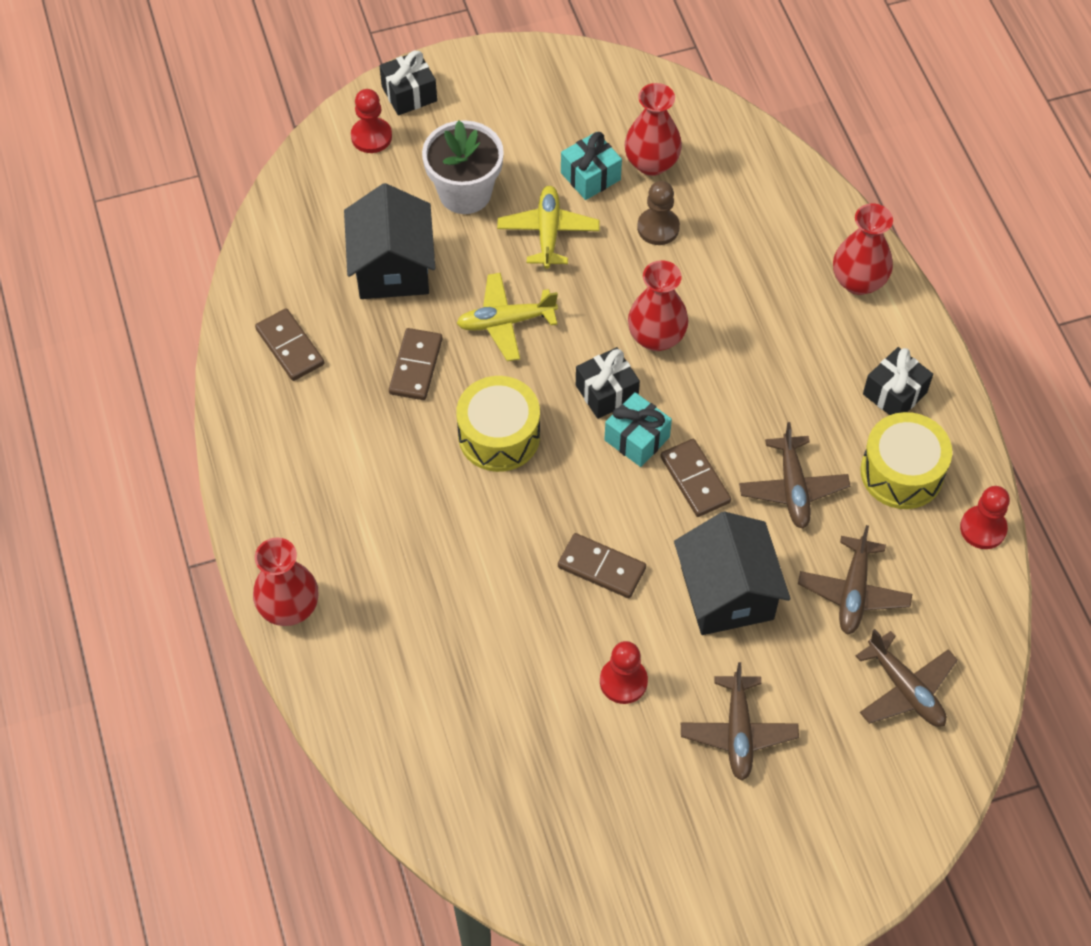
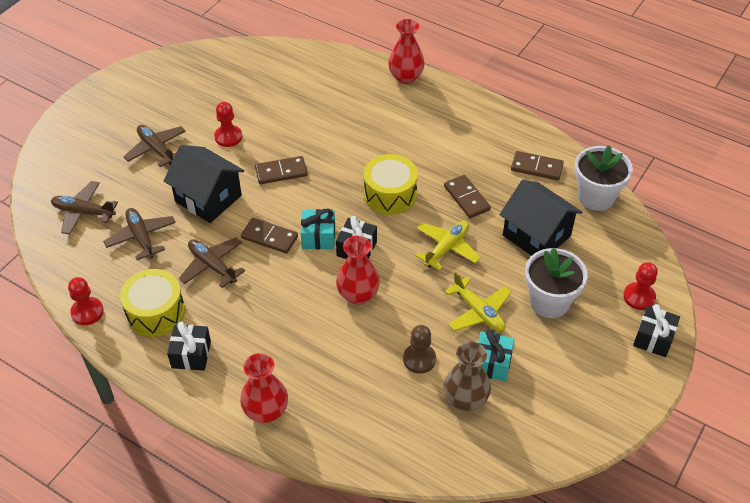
camera: 140 degrees right, 10 degrees down
(272, 264) = (596, 197): none -> white flower pot
(651, 163) = (465, 399): red vase -> brown vase

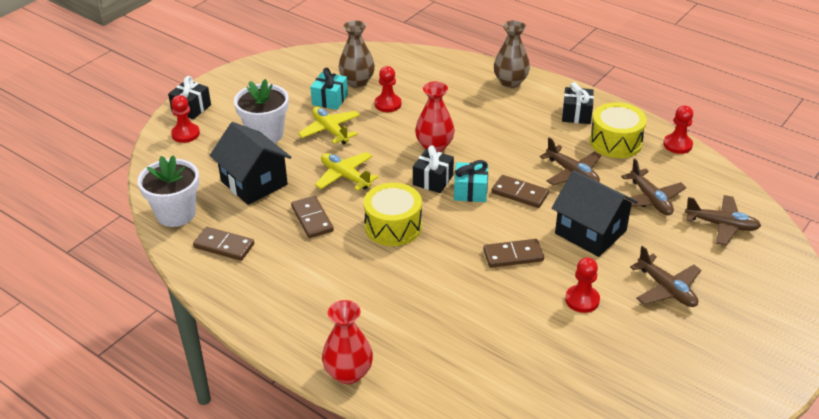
camera: 175 degrees left, 10 degrees down
(266, 411) = (510, 82): red vase -> brown vase
(419, 359) = (388, 104): brown pawn -> red pawn
(446, 248) = (345, 176): yellow plane -> yellow plane turned 90 degrees clockwise

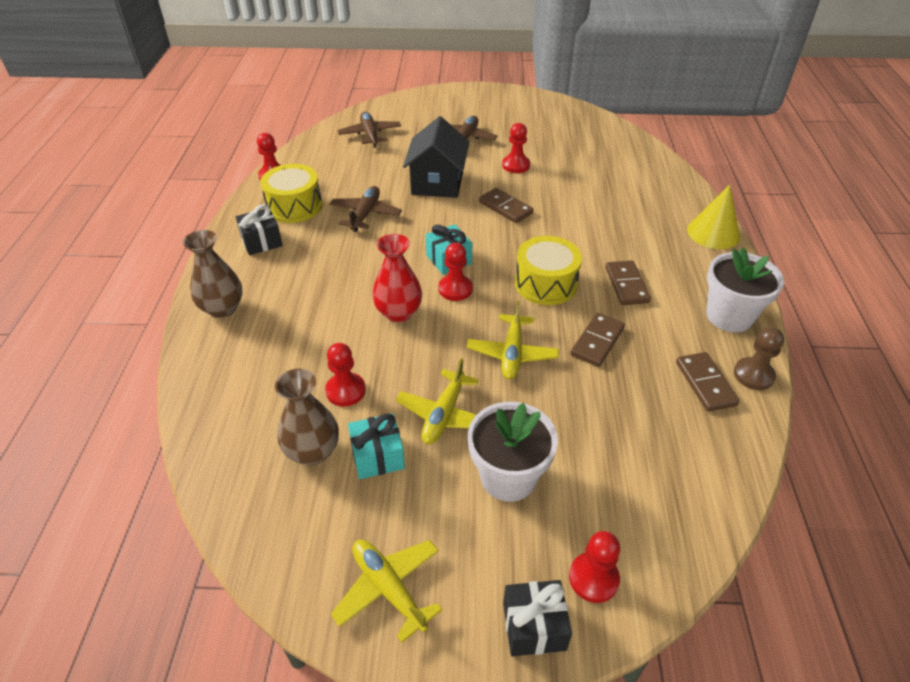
camera: 125 degrees left, 5 degrees up
(176, 214) = (720, 461): white flower pot -> white flower pot (729, 316)
(201, 274) = (753, 375): none -> brown pawn
(254, 183) = (600, 424): black house -> none
(257, 79) = (389, 589): none -> yellow plane
(348, 373) = (713, 233): red vase -> yellow cone
(433, 180) = (455, 289): black gift -> red pawn
(519, 193) = (423, 231): brown domino -> brown domino (626, 285)
(650, 199) = (367, 169): brown plane -> none

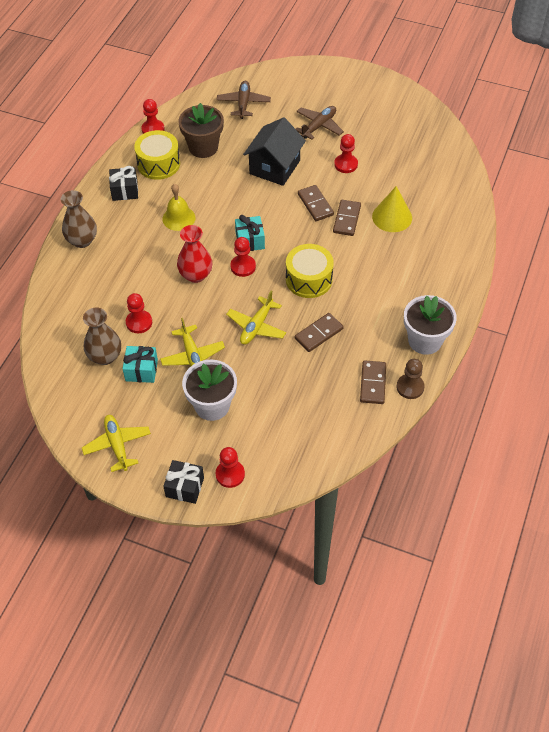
camera: 20 degrees right, 10 degrees up
(343, 181) = (203, 147): none -> brown flower pot
(345, 255) = (179, 218): none -> yellow bell
(365, 214) = (207, 184): brown plane -> none
(444, 415) = (192, 356): yellow plane -> yellow plane turned 60 degrees counterclockwise
(626, 285) = (367, 296): brown domino -> brown domino (347, 219)
(713, 233) = (463, 269): yellow cone -> yellow cone (392, 217)

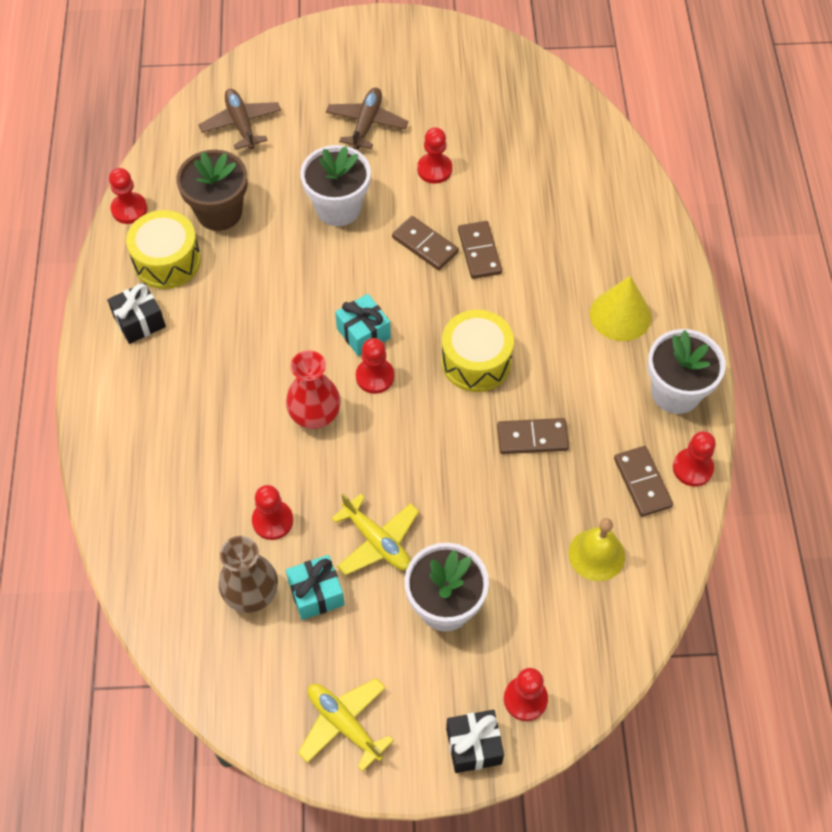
camera: 25 degrees left, 5 degrees up
(82, 240) = (117, 424): brown vase -> none
(179, 218) = (243, 336): yellow bell -> yellow bell (596, 554)
(256, 326) = (442, 460): yellow plane -> none
(274, 167) = (338, 208): black house -> white flower pot
(318, 333) = (532, 438): brown domino -> brown domino turned 60 degrees clockwise
(392, 217) = (538, 226): yellow cone -> yellow cone (620, 315)
(410, 387) = (692, 468): brown pawn -> red pawn

